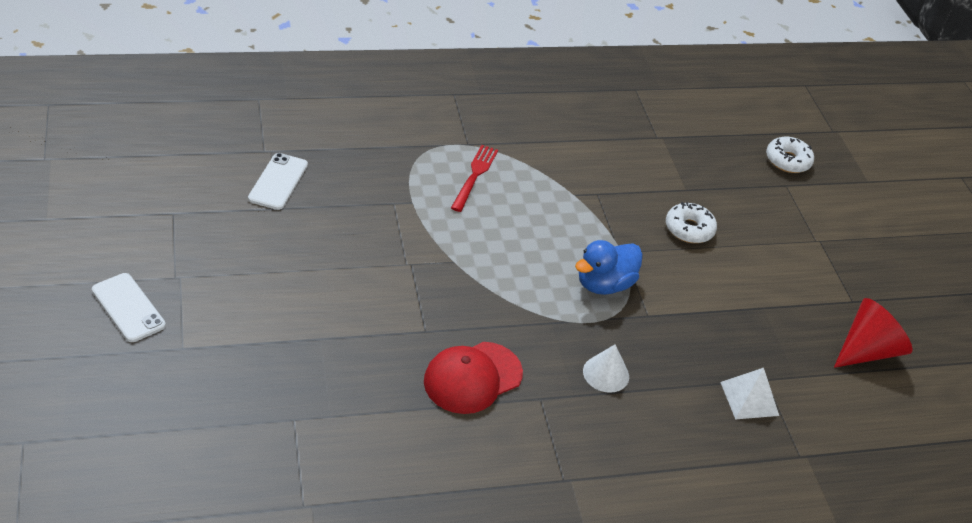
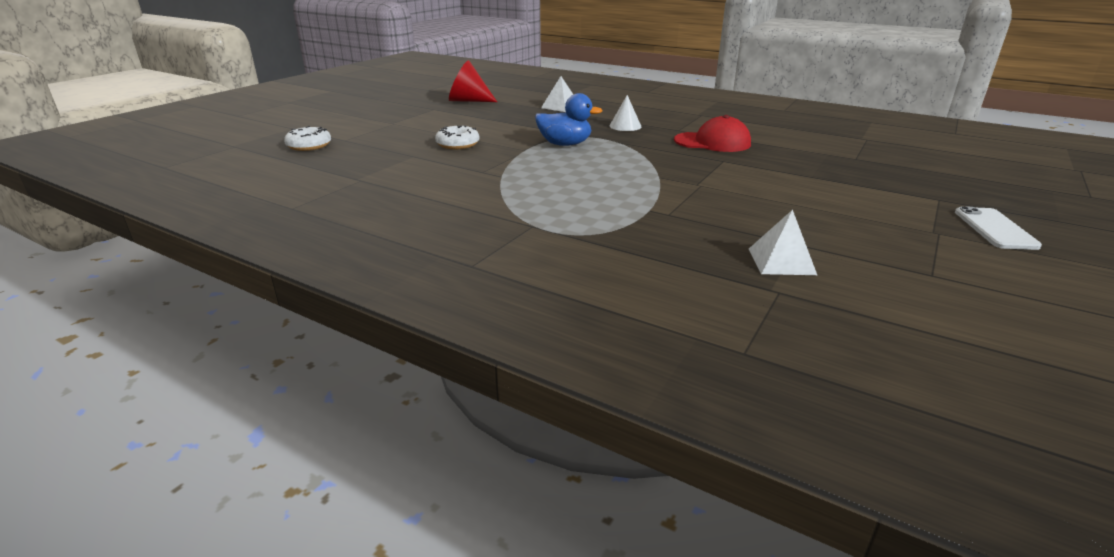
camera: 130 degrees left, 15 degrees down
(278, 181) = (781, 261): white phone -> white pyramid
(474, 175) = (564, 207): red fork -> none

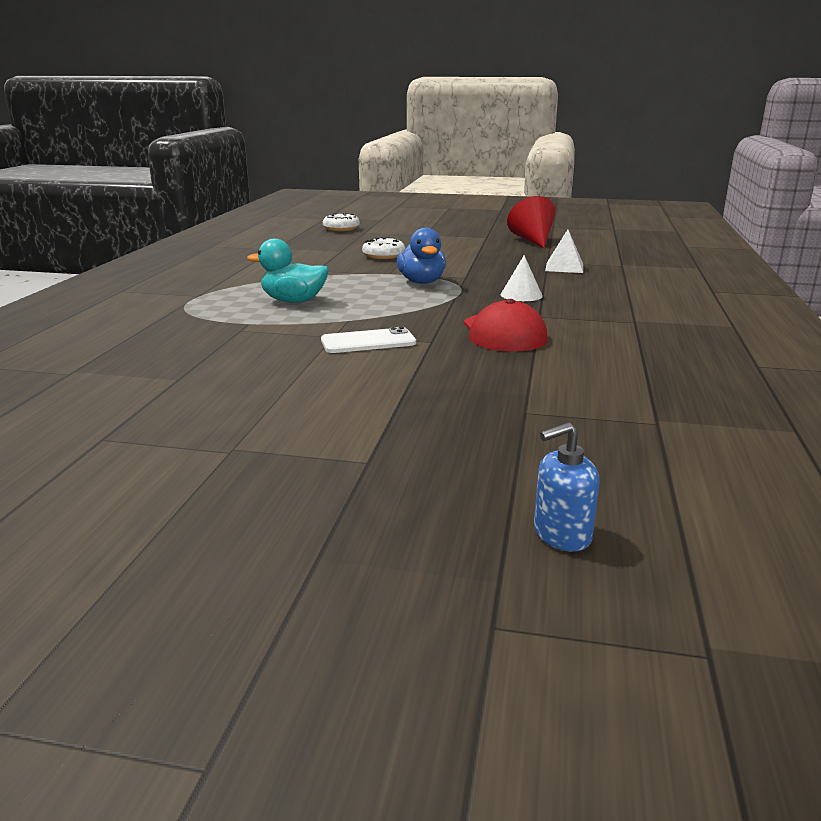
camera: 70 degrees right, 5 degrees down
(589, 189) = (293, 301): none -> turquoise duck
(781, 261) = (134, 373): white pyramid -> none
(994, 229) = (257, 492): white phone -> white phone (368, 342)
(1002, 174) = (561, 535): none -> blue soap dispenser

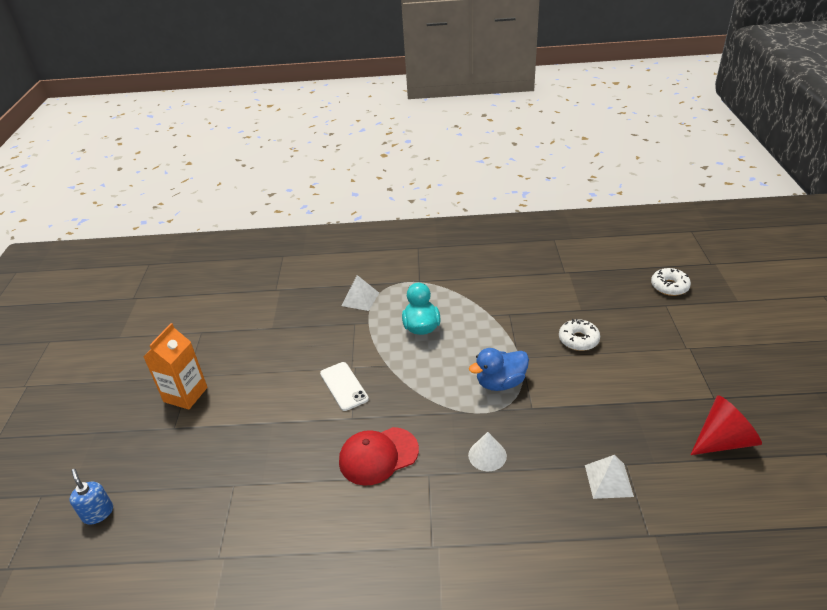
camera: 80 degrees right, 15 degrees up
(189, 324) = (360, 299): none -> white pyramid
(283, 452) = (185, 394): none -> orange carton

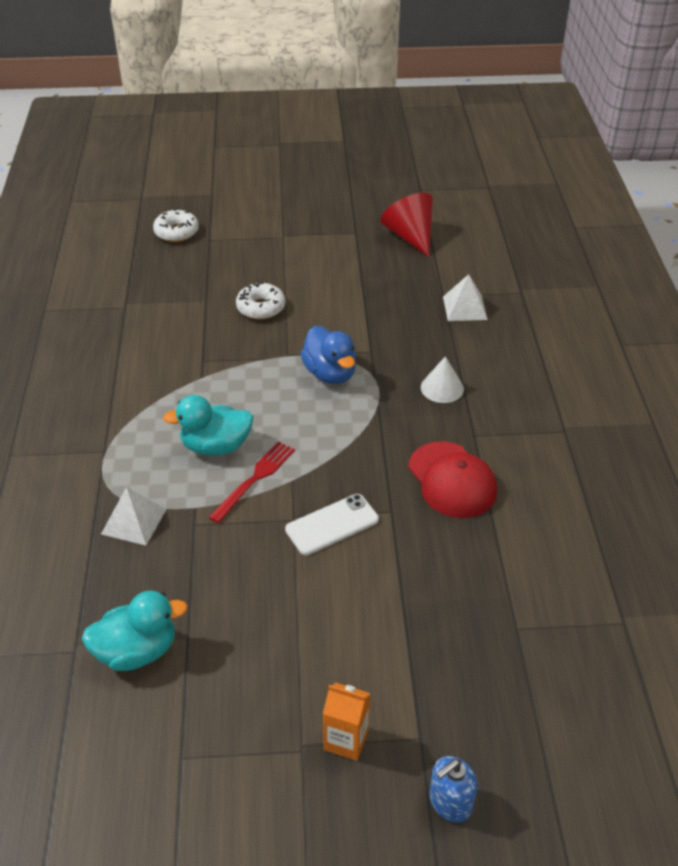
camera: 95 degrees left, 5 degrees up
(98, 513) = (593, 800): blue soap dispenser -> blue soap dispenser (450, 802)
(185, 394) = (346, 740): orange carton -> orange carton, size x0.64
(269, 310) = (137, 651): none -> turquoise duck
(390, 347) = (255, 479): none -> red fork

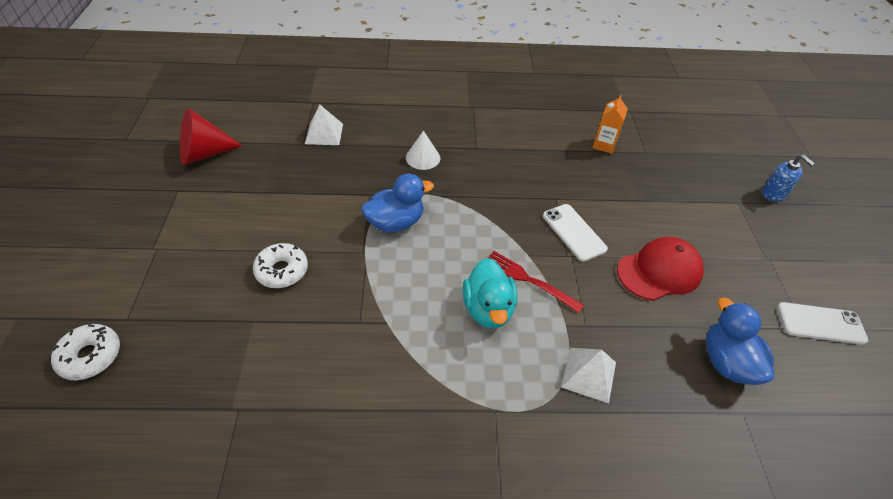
camera: 90 degrees left, 5 degrees up
(137, 651) = (727, 362): turquoise duck -> blue duck
(187, 782) = (820, 323): none -> white phone
(346, 740) = (753, 236): orange carton -> orange carton (604, 145)
(452, 480) = (523, 164): red cap -> red cap (659, 271)

